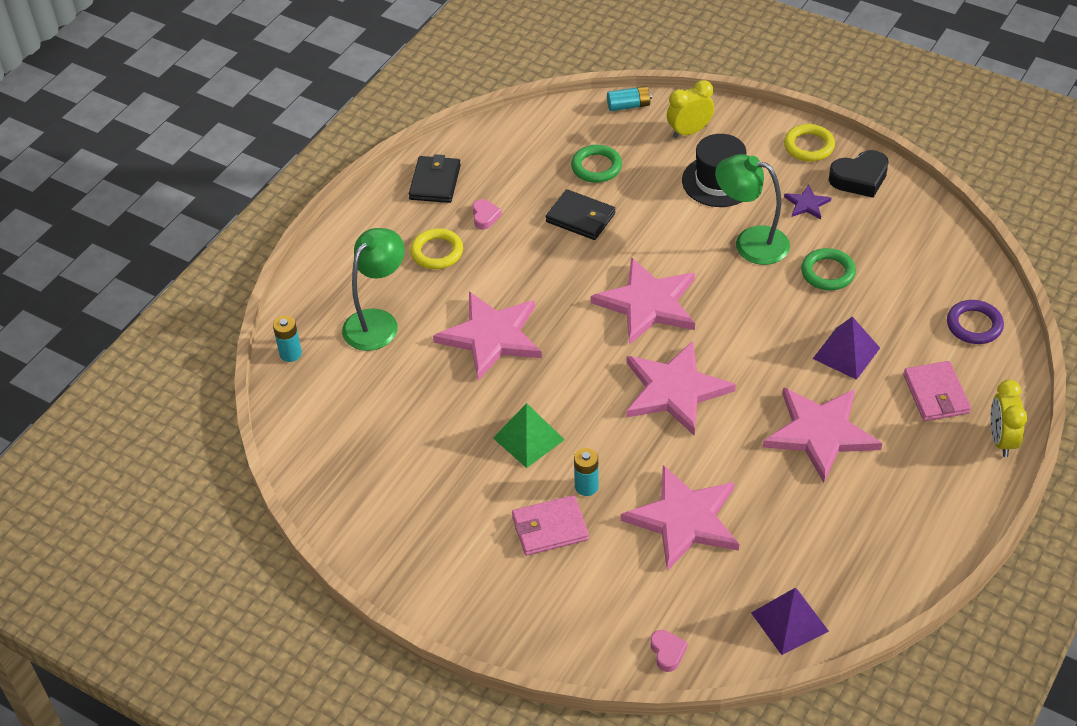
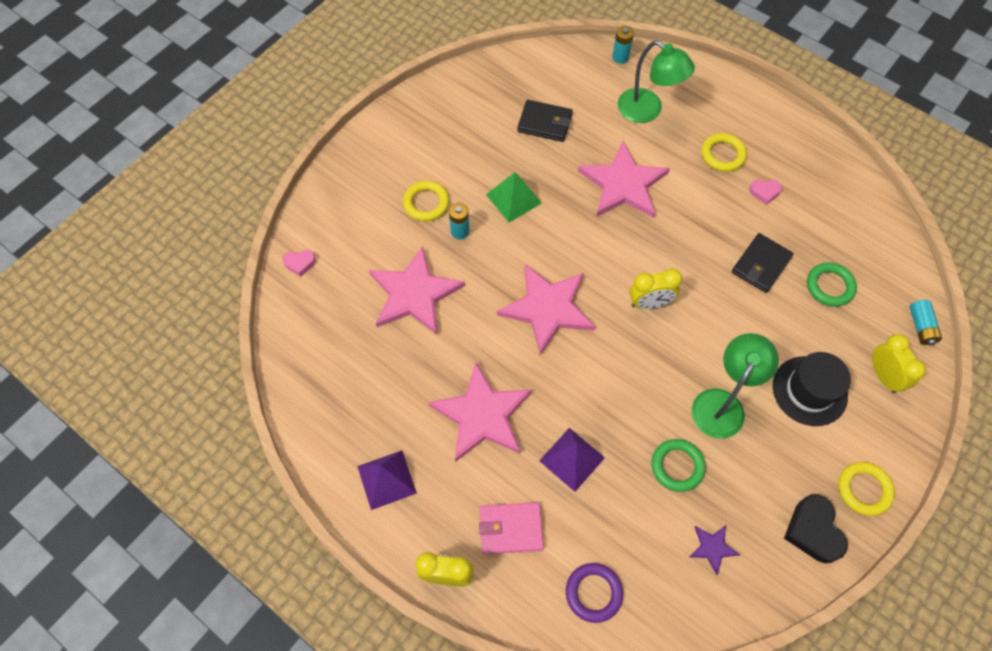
camera: 95 degrees right, 15 degrees up
(435, 182) = (809, 160): black wallet -> black wallet (544, 123)
(550, 528) = (426, 203): pink wallet -> yellow ring
(648, 304) = (649, 303): pink star -> yellow clock
(789, 621) = (303, 351): purple pyramid -> purple pyramid (386, 479)
(807, 204) = (775, 468): purple star -> purple star (712, 547)

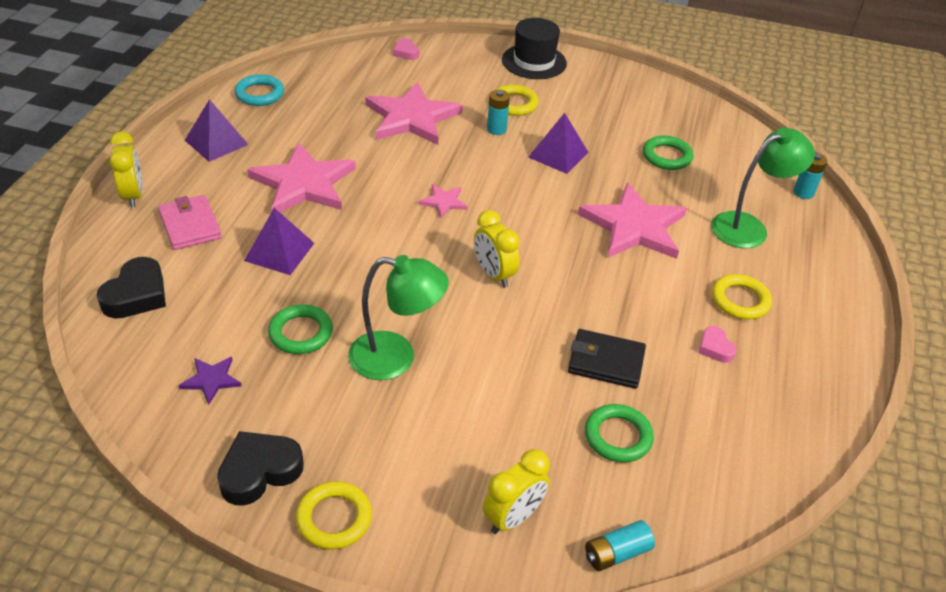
camera: 65 degrees right, 20 degrees down
(317, 419) = (259, 94): none -> turquoise ring
(514, 198) = (558, 154): green pyramid -> purple pyramid
(544, 123) = (667, 156): black wallet -> green ring
(547, 308) = (443, 202): pink star -> pink star, size x0.45
(593, 593) = (136, 295): purple ring -> black heart
(647, 111) = (748, 227): green lamp -> green lamp turned 135 degrees counterclockwise
(809, 391) = (452, 438): black hat -> black hat (534, 61)

